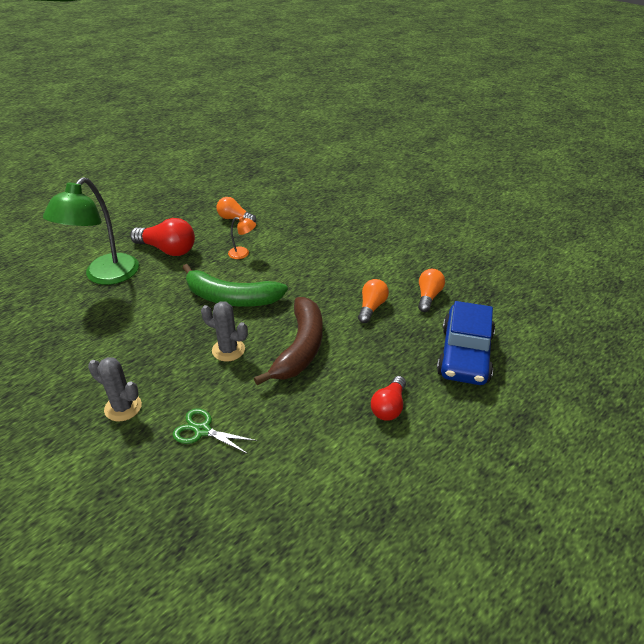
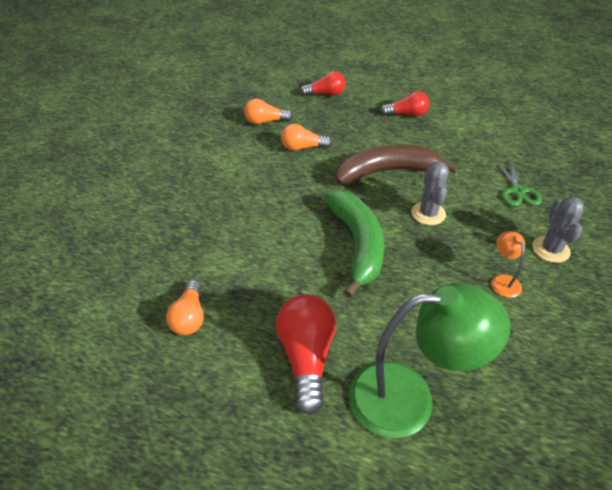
camera: 115 degrees left, 5 degrees up
(243, 254) = (270, 270): orange lamp -> orange lamp (503, 281)
(465, 354) = (325, 94): blue car -> red light bulb

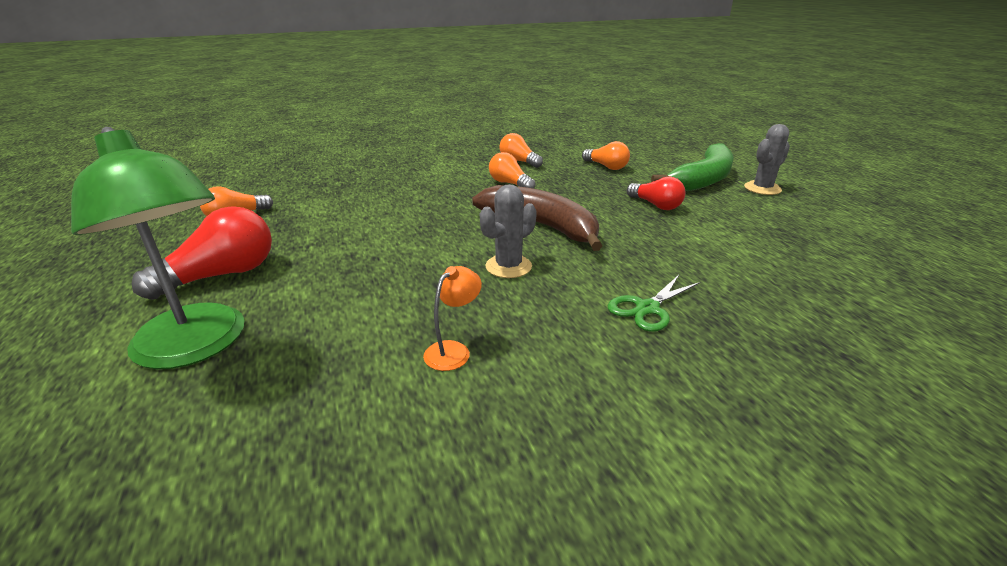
camera: 50 degrees right, 15 degrees down
(325, 94) = (606, 167): red light bulb -> orange light bulb
(357, 244) = (407, 247): green banana -> green banana (703, 179)
(550, 249) = (568, 370): grey cactus -> grey cactus (762, 188)

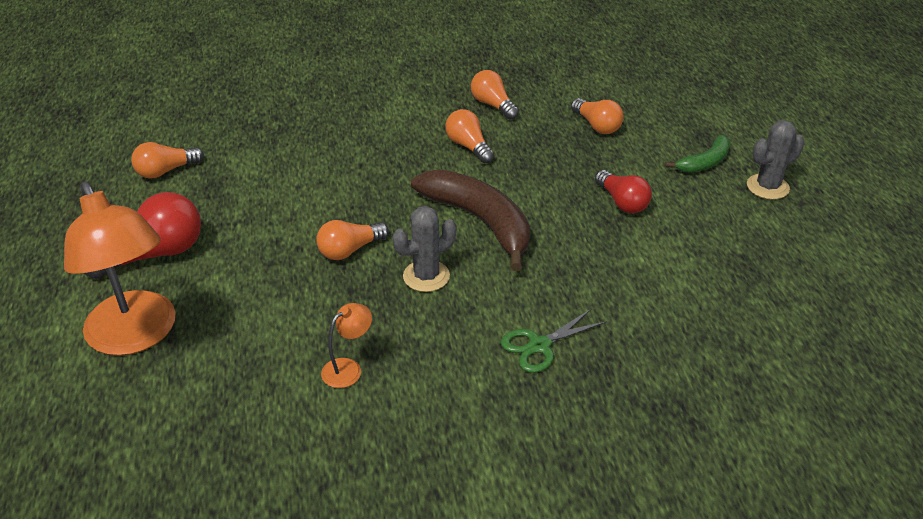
camera: 10 degrees right, 10 degrees up
(196, 347) = (136, 336): green lamp -> orange lamp
(426, 254) = (350, 250): none -> orange light bulb
(703, 179) = (705, 162): green banana -> green banana, size x0.53

